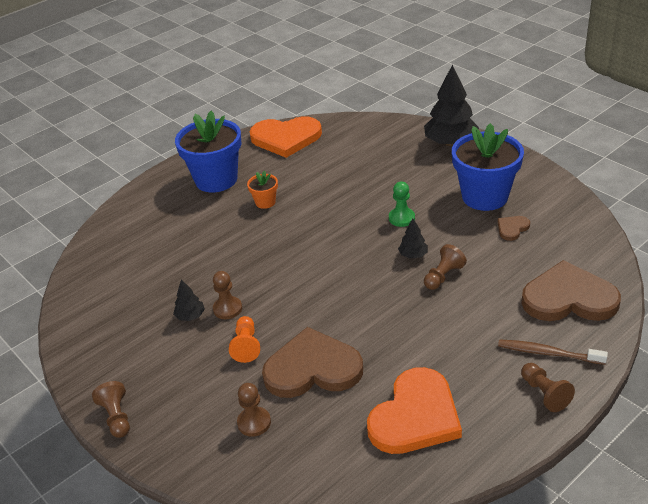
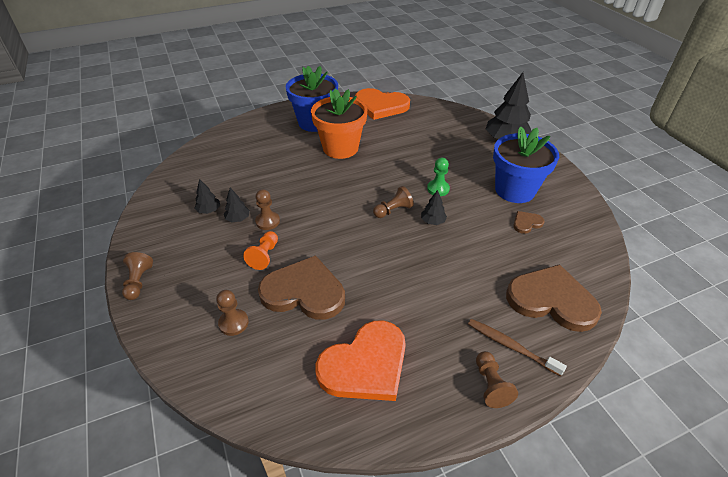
camera: 15 degrees right, 5 degrees up
(149, 317) = (209, 210): none -> black tree
(265, 202) = (340, 148): orange flower pot -> orange flower pot, size x2.20
(443, 276) = (449, 246): brown pawn -> brown pawn (393, 210)

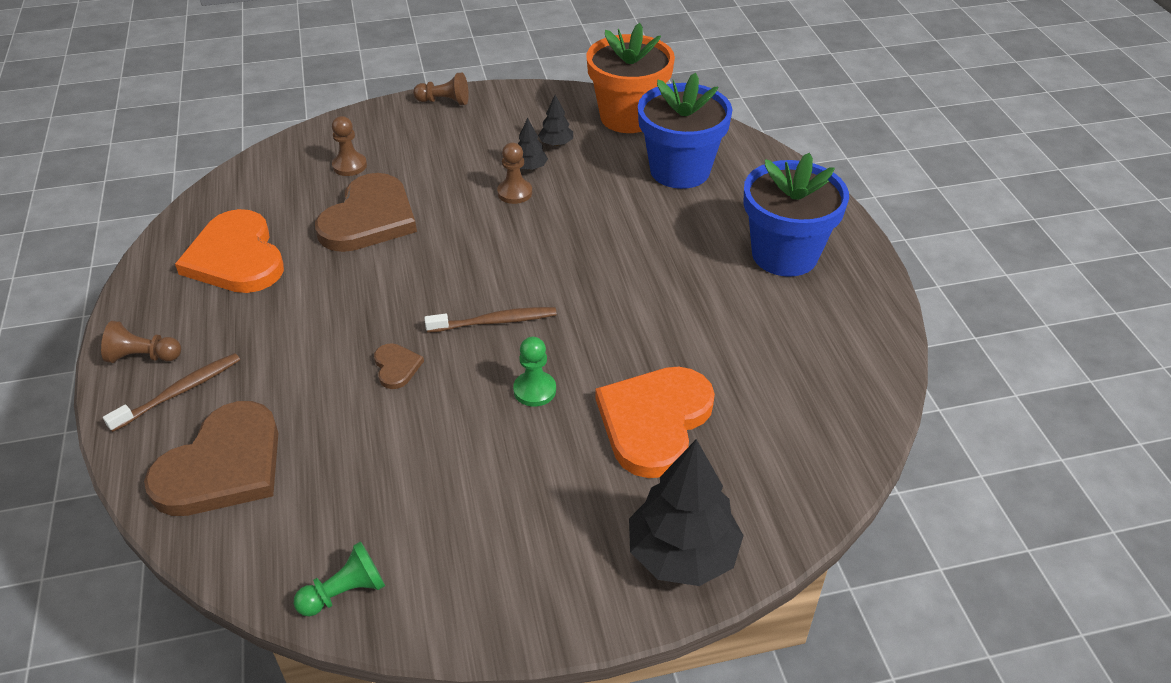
camera: 100 degrees right, 0 degrees up
(264, 256) = (447, 189): orange pawn -> none
(340, 148) = (690, 280): orange flower pot -> orange flower pot (628, 117)
(381, 106) = (851, 357): orange heart -> orange heart (654, 421)
(393, 210) = (495, 322): brown pawn -> brown toothbrush
(432, 221) = (451, 365): black tree -> none
(514, 190) = (496, 509): blue flower pot -> blue flower pot (680, 170)
(526, 223) = (398, 494): brown heart -> brown heart (396, 367)
(588, 228) = (345, 592): none -> green pawn

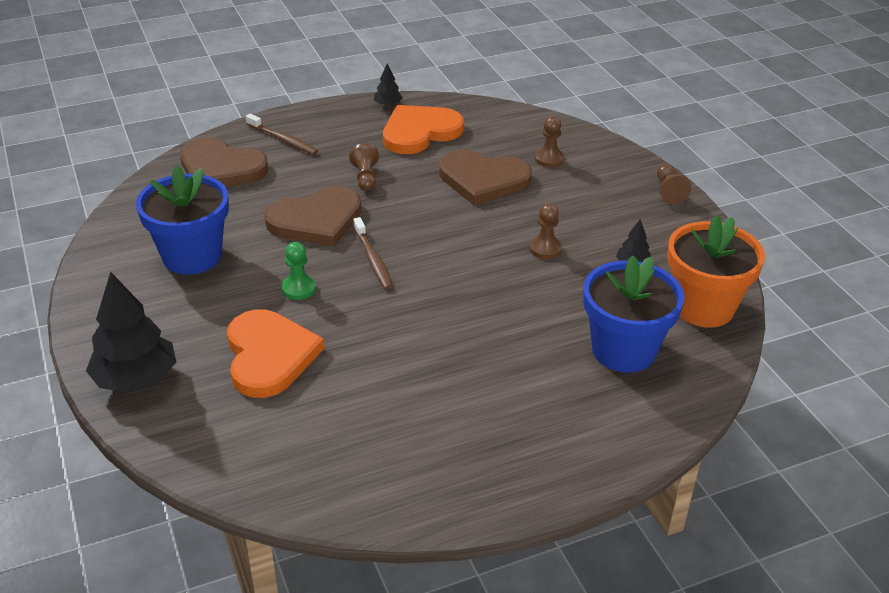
camera: 80 degrees right, 5 degrees down
(143, 357) = (313, 120): brown pawn -> brown pawn (365, 178)
(345, 592) = (119, 232): green pawn -> none
(396, 367) = (316, 220): brown heart -> brown heart, size x2.28
(529, 167) = (587, 253): black tree -> black tree (388, 105)
(654, 421) = (269, 356): orange heart -> orange heart turned 60 degrees clockwise
(784, 254) = (507, 433): blue flower pot -> blue flower pot (192, 256)

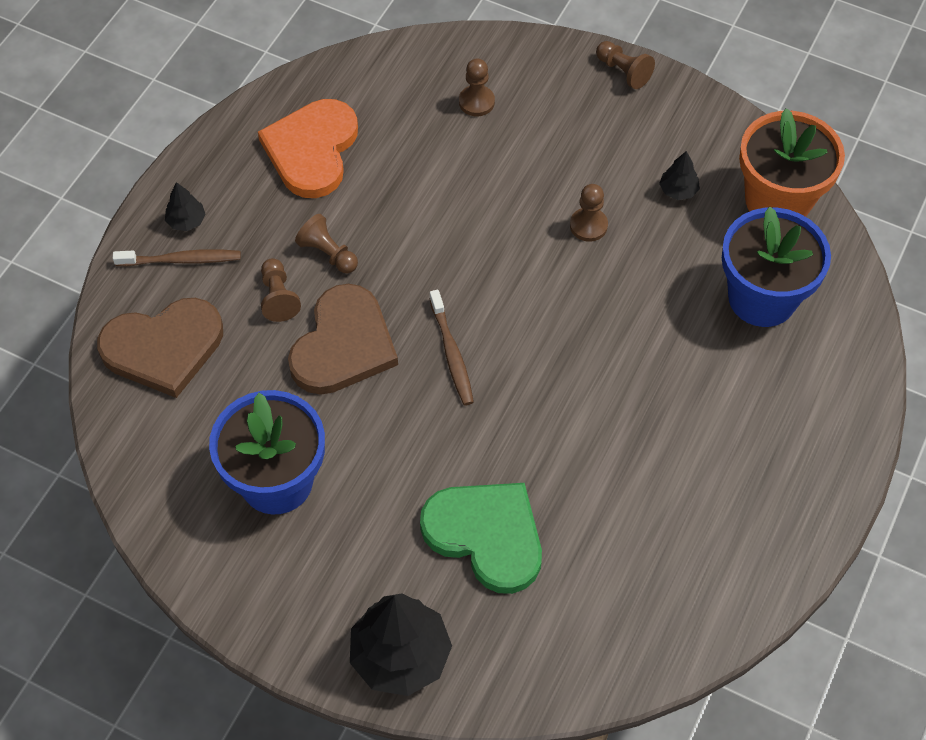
camera: 40 degrees left, 20 degrees up
(269, 356) = (486, 535): orange heart -> green heart
(298, 288) = (424, 440): green pawn -> none
(311, 181) = (278, 297): none -> brown pawn
(373, 259) = (451, 354): brown toothbrush -> brown toothbrush turned 45 degrees clockwise
(388, 105) = (234, 131): black tree -> black tree (186, 221)
(483, 180) = (444, 175): brown heart -> none

